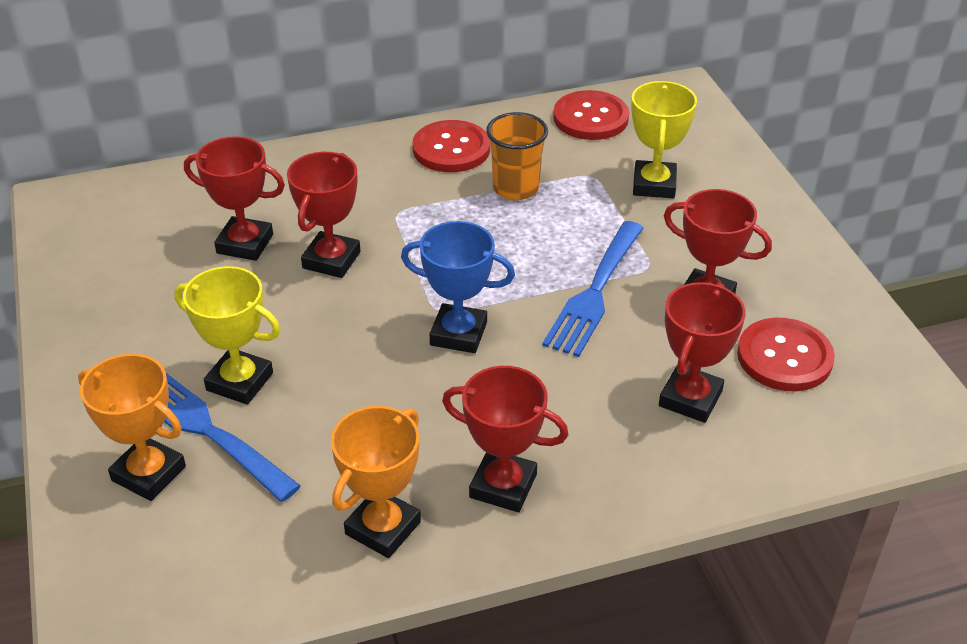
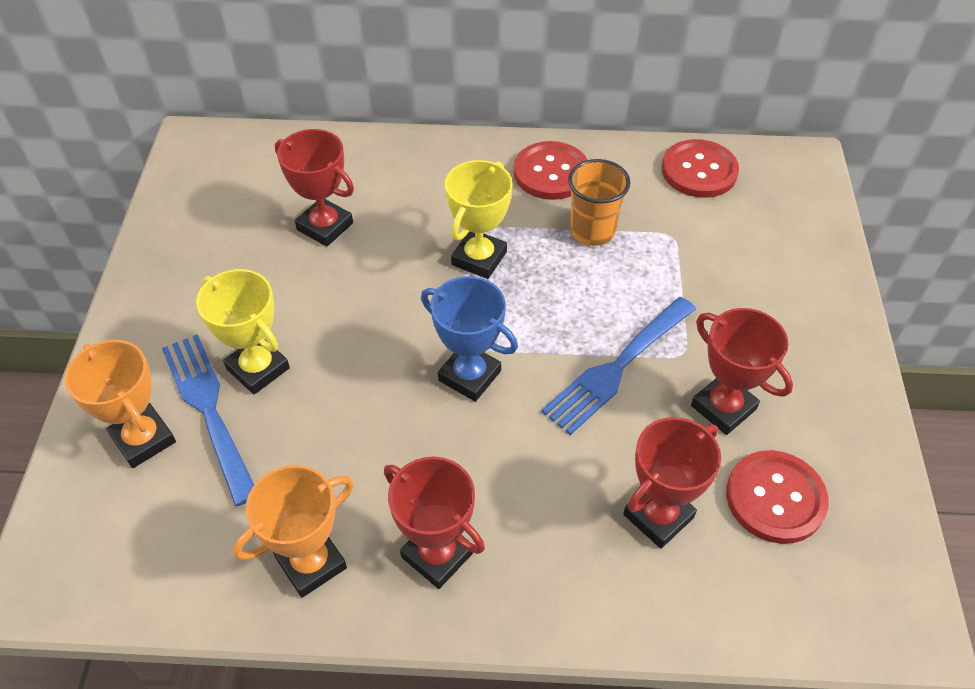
camera: 20 degrees right, 10 degrees up
(331, 260) = (391, 264): red trophy -> none
(654, 185) = (729, 262): yellow trophy -> yellow trophy (479, 258)

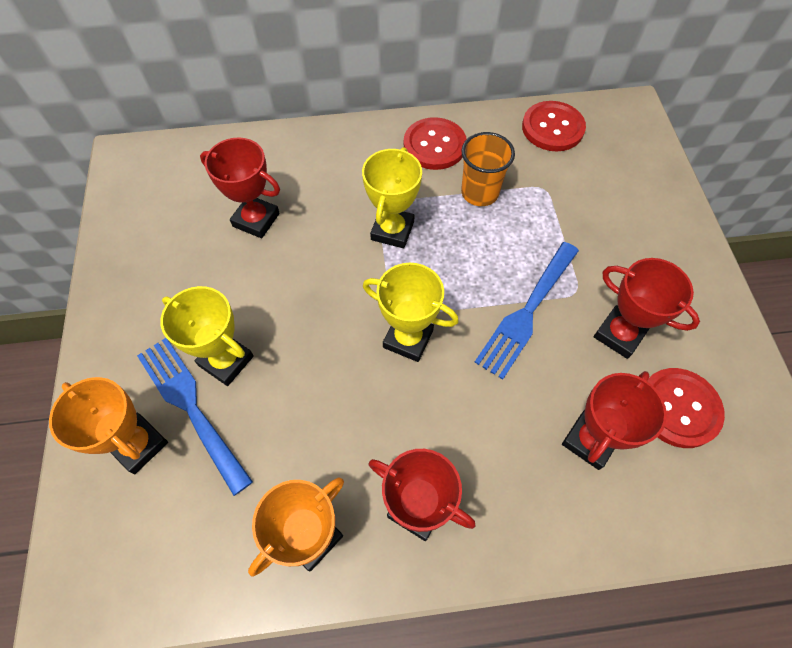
camera: 10 degrees left, 10 degrees up
(469, 375) = (408, 339): blue trophy -> yellow trophy

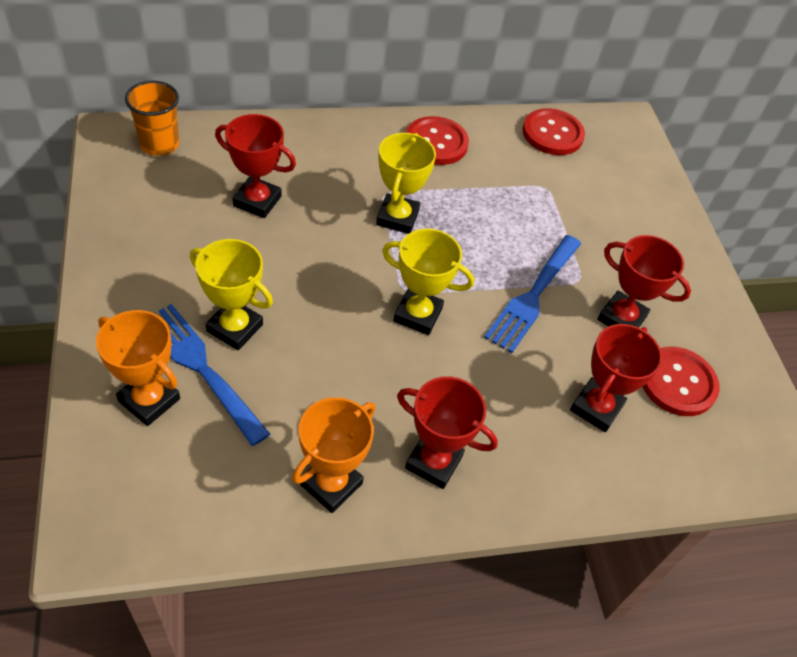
camera: 10 degrees left, 10 degrees down
(479, 193) = (483, 188): orange cup -> orange cup (159, 144)

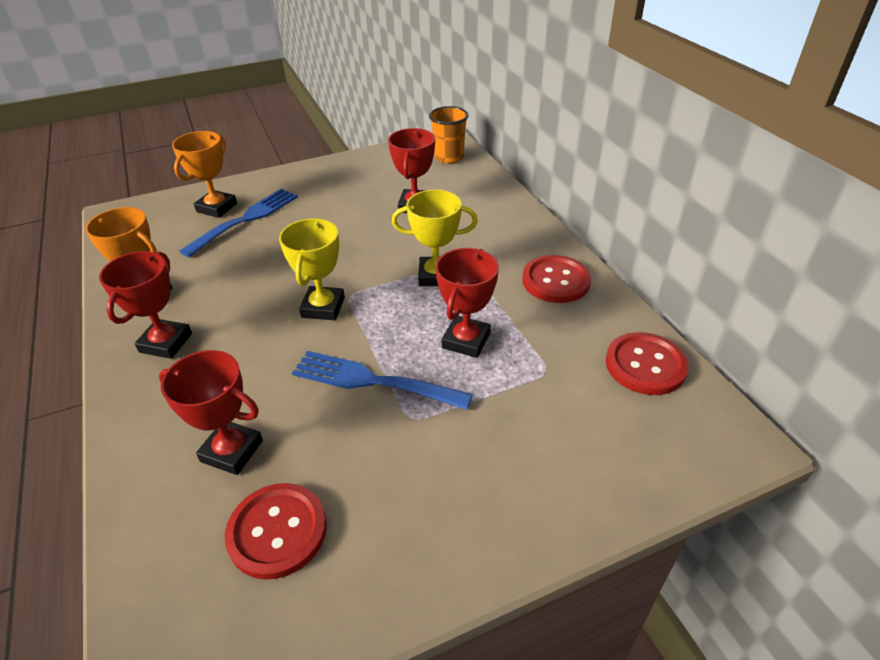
camera: 85 degrees right, 10 degrees down
(235, 328) = (284, 224): yellow trophy -> none
(621, 318) = (365, 463): red trophy -> red trophy (466, 340)

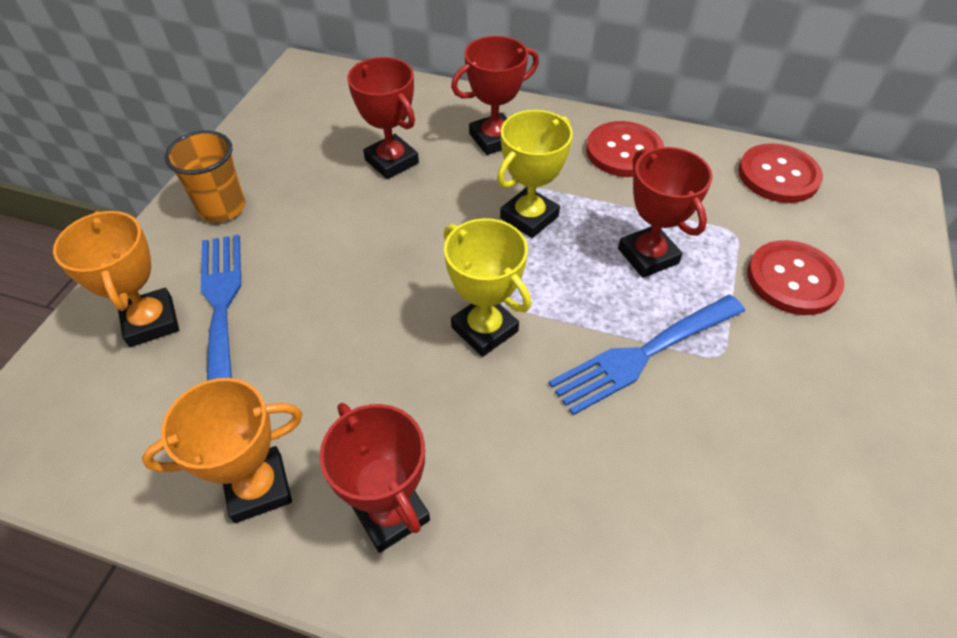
camera: 50 degrees left, 10 degrees up
(232, 451) = (649, 532): red trophy -> red trophy (494, 139)
(277, 531) = (795, 546): red button -> red button (793, 279)
(449, 157) = (337, 88): orange cup -> orange cup (222, 208)

